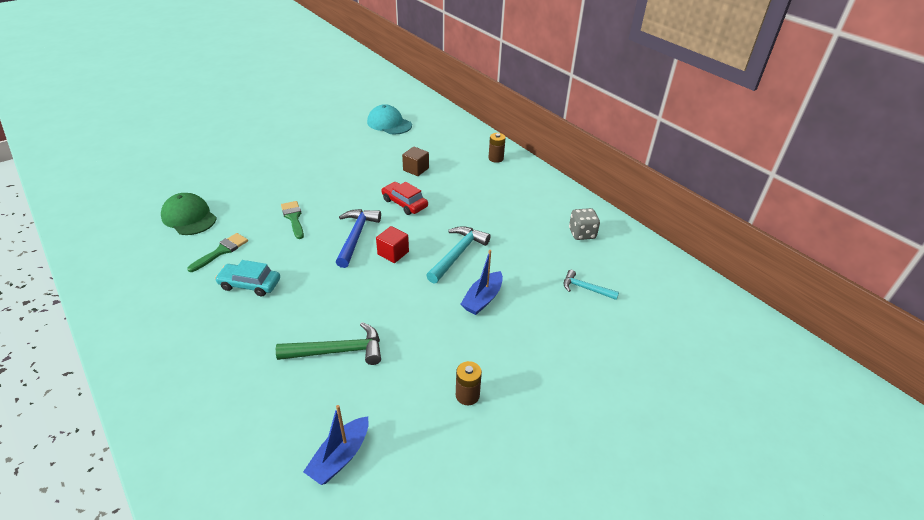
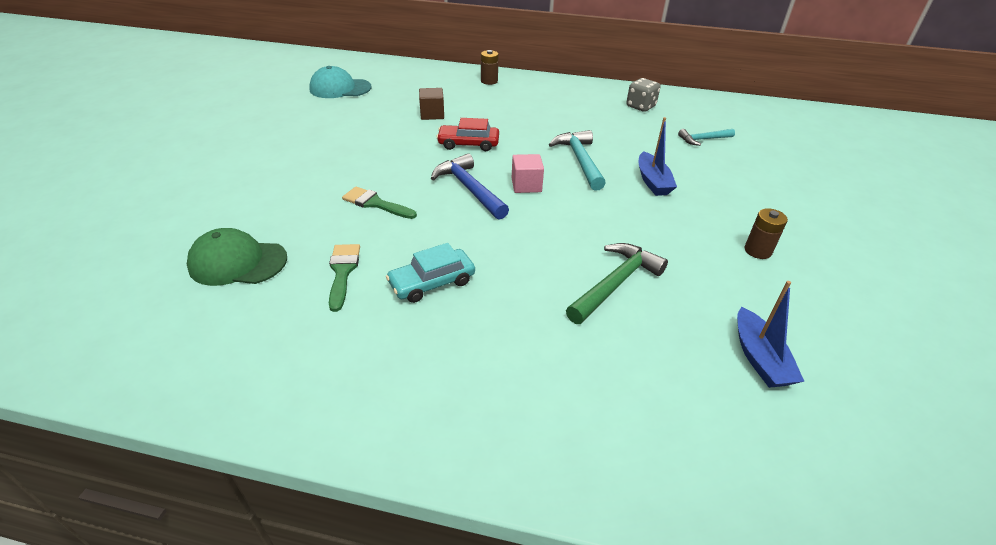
camera: 40 degrees left, 0 degrees up
(393, 253) = (526, 185): red cube -> pink cube

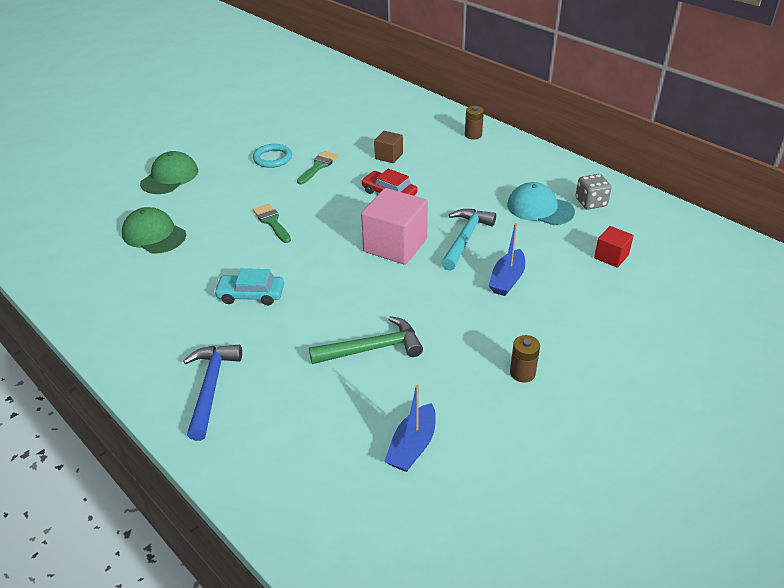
camera: 35 degrees right, 0 degrees up
(196, 196) = (170, 177): none -> green cap
(310, 145) = (272, 158): none -> turquoise ring
(340, 88) = (341, 110): turquoise cap -> turquoise cap (540, 208)
(343, 272) = (205, 265): green brush -> green brush (318, 166)
(469, 188) = (348, 233): blue hammer -> blue hammer (211, 387)
(526, 185) = (395, 245): pink cube -> pink cube, size x1.92
(703, 139) = (611, 257): turquoise hammer -> red cube

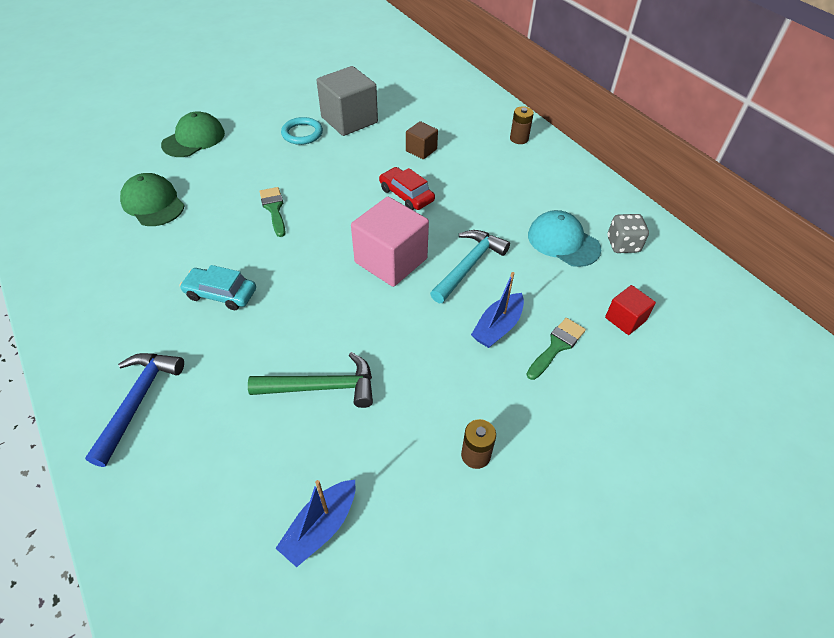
camera: 10 degrees right, 10 degrees up
(312, 141) = (349, 120): none -> grey cube
(318, 166) = (345, 150): green brush -> green brush (556, 346)

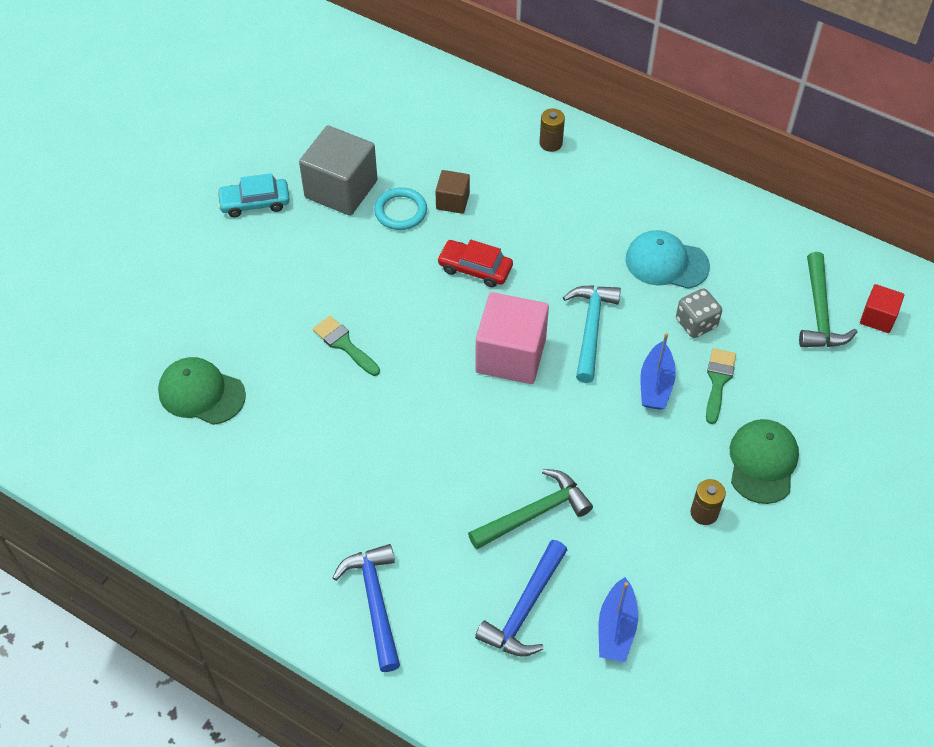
camera: 25 degrees left, 5 degrees up
(194, 139) = (174, 289): green cap -> green cap (762, 462)
(221, 294) = (366, 465): turquoise car -> turquoise car (255, 203)
(252, 467) = (524, 609): none -> blue hammer
(302, 133) = (299, 230): turquoise ring -> turquoise ring (400, 211)
(623, 244) = (724, 243): grey dice -> grey dice (696, 323)
(625, 319) = (764, 327): red cube -> red cube (877, 317)
(685, 327) = (819, 313): none -> green hammer

